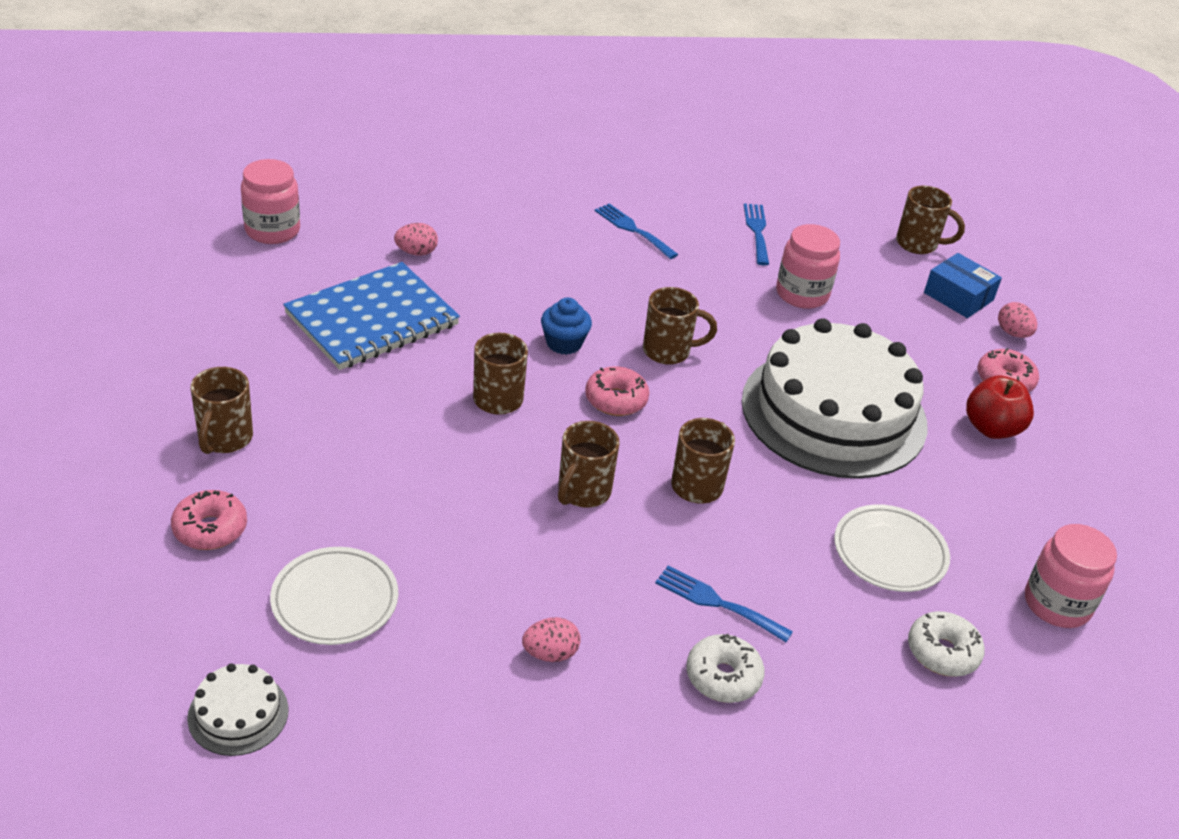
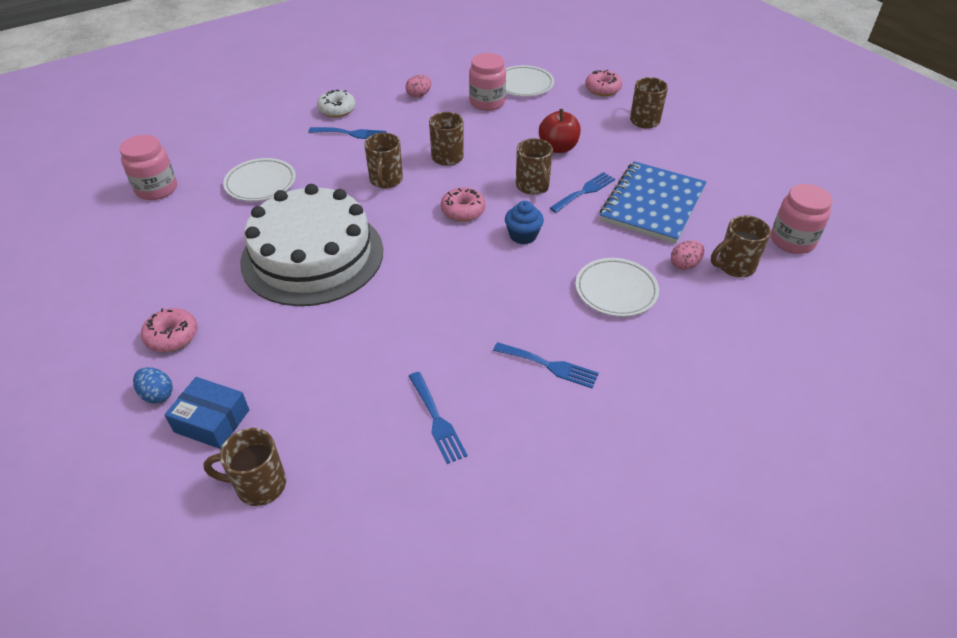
camera: 160 degrees right, 5 degrees up
(238, 713) = (522, 49): white cake -> none
(437, 366) = (585, 191): none -> blue fork
(513, 258) = (616, 290): none -> white plate
(668, 351) = (449, 257): brown mug -> brown mug (734, 266)
(802, 294) = (367, 356): pink jar -> pink jar (487, 102)
(942, 652) = (227, 149): white donut -> none
(991, 428) = (188, 287): red apple -> red apple (558, 148)
(1013, 333) = (157, 395): pink egg -> blue egg

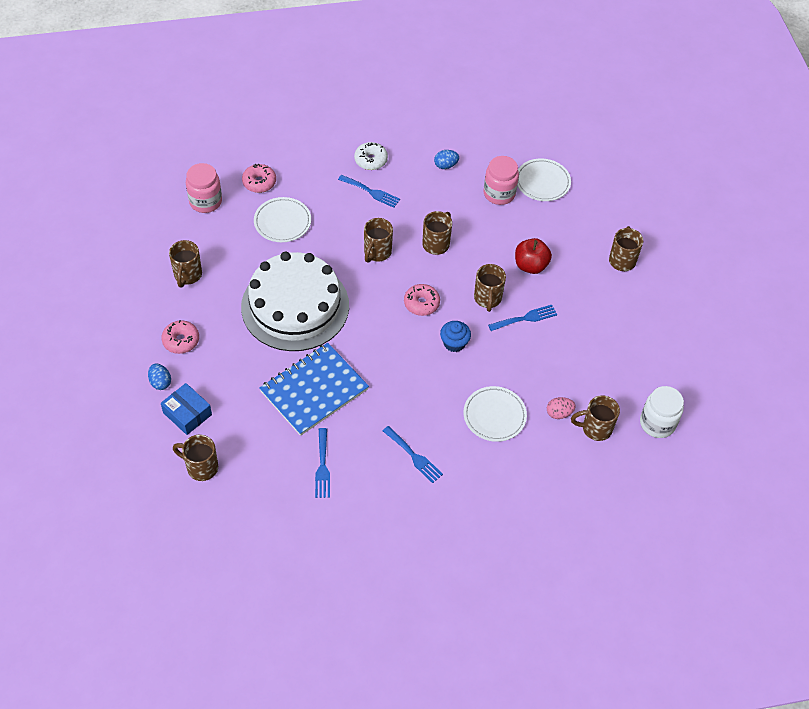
camera: 20 degrees right, 10 degrees up
(157, 264) = (187, 275): none -> brown mug
(419, 95) = (445, 165): pink egg -> blue egg
(602, 89) = (609, 211): pink donut -> pink donut (259, 182)
(652, 204) = (571, 350): blue notebook -> blue notebook (314, 390)
(792, 241) = (657, 423): pink jar -> white jar

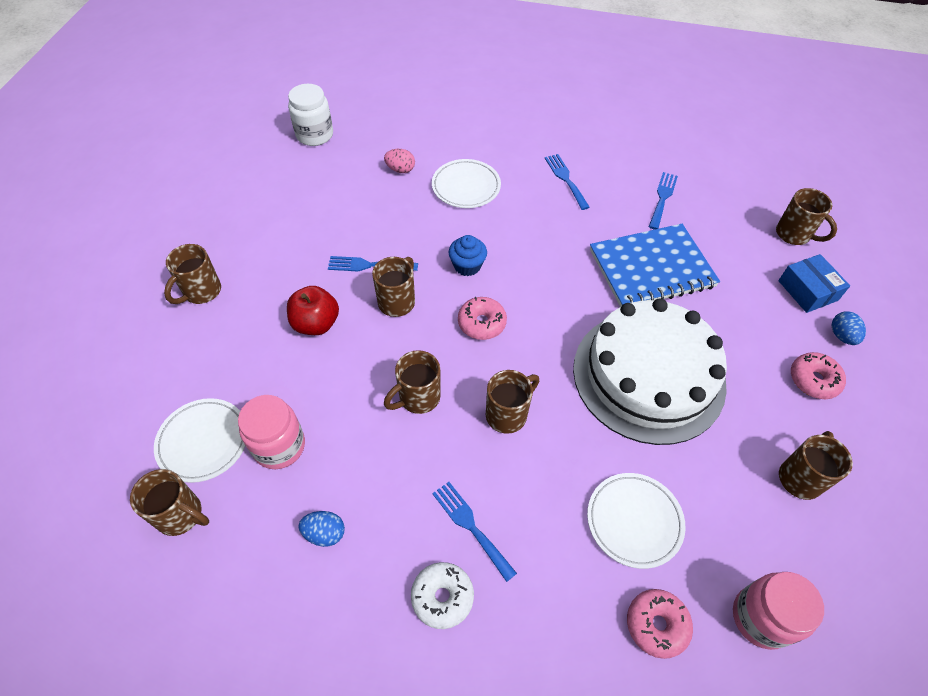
camera: 155 degrees left, 0 degrees up
(595, 428) = (375, 148): brown mug -> brown mug (181, 515)

